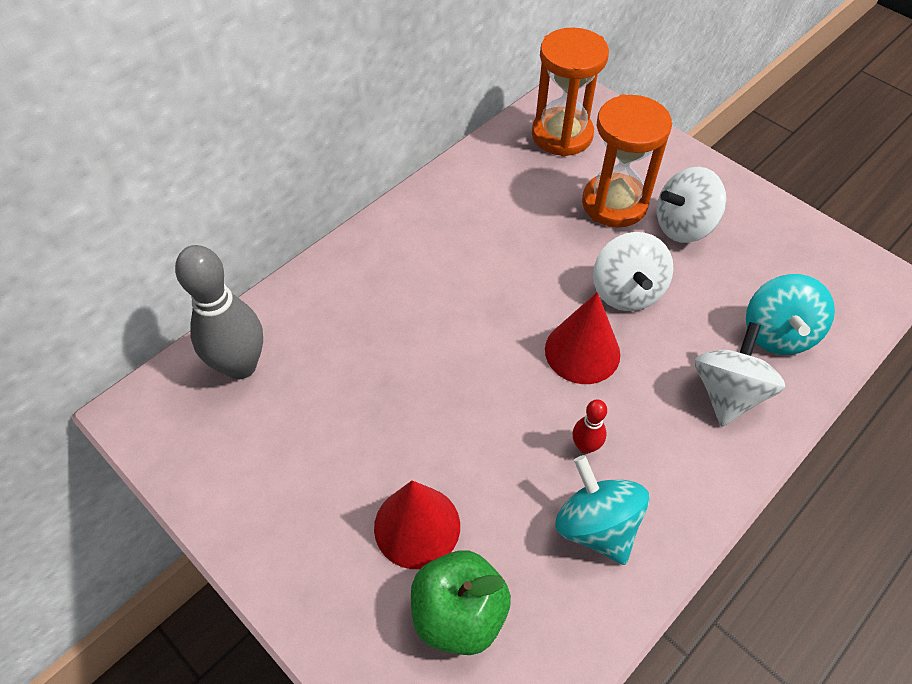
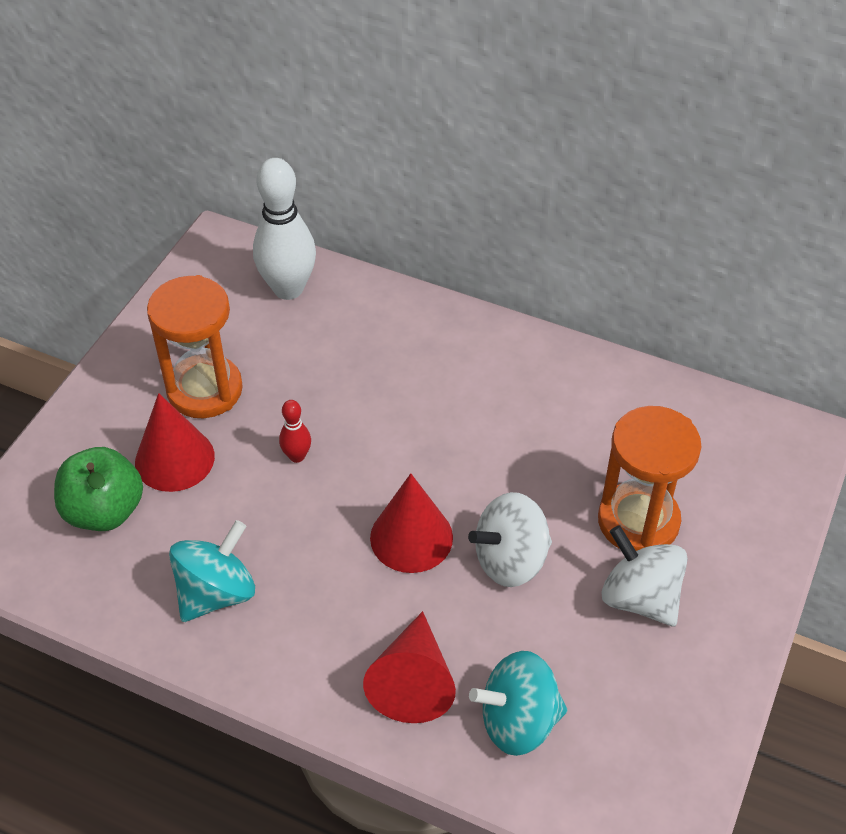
camera: 70 degrees right, 5 degrees down
(240, 366) = (288, 289): grey bowling pin -> white bowling pin
(562, 135) = (722, 445): orange hourglass -> orange hourglass (205, 390)
(585, 446) = (299, 565): red bowling pin -> red bowling pin (297, 456)
(727, 393) = (413, 681): white spinning top -> red cone

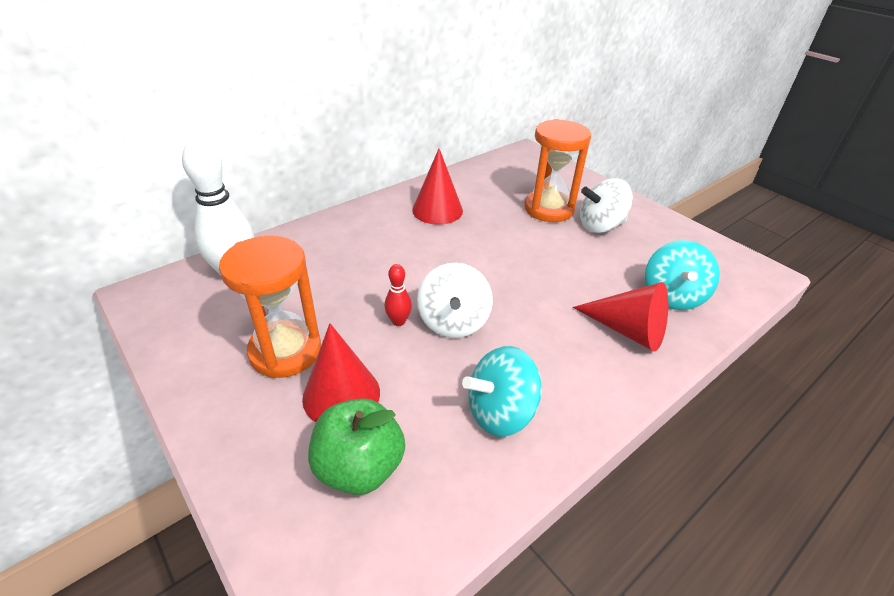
camera: 65 degrees left, 10 degrees down
(216, 592) = (500, 412): turquoise spinning top -> turquoise spinning top turned 90 degrees counterclockwise
(411, 537) = (509, 292): red cone -> red cone (437, 210)
(510, 560) = (550, 259): white spinning top -> white spinning top (453, 322)

